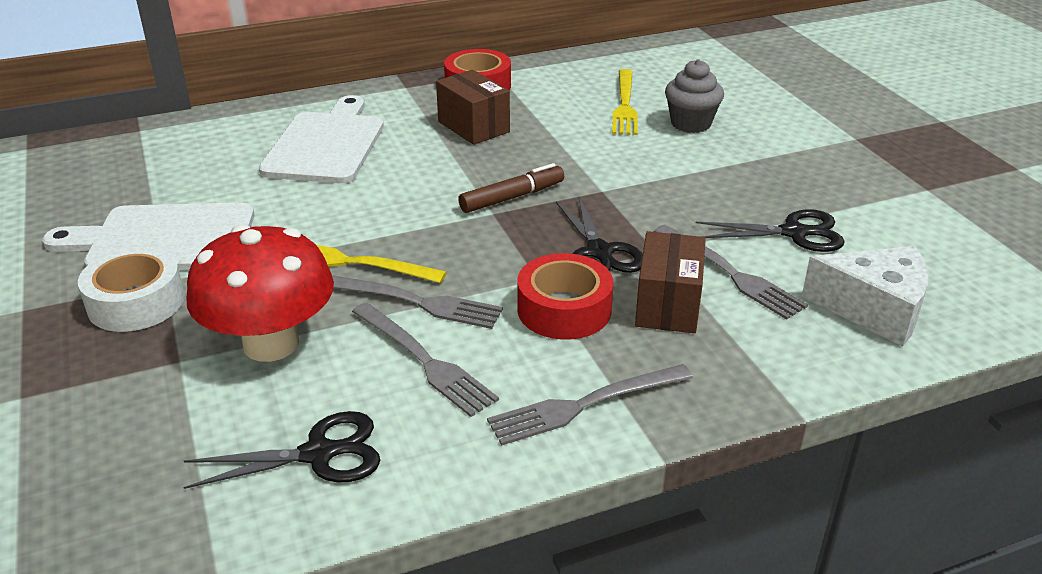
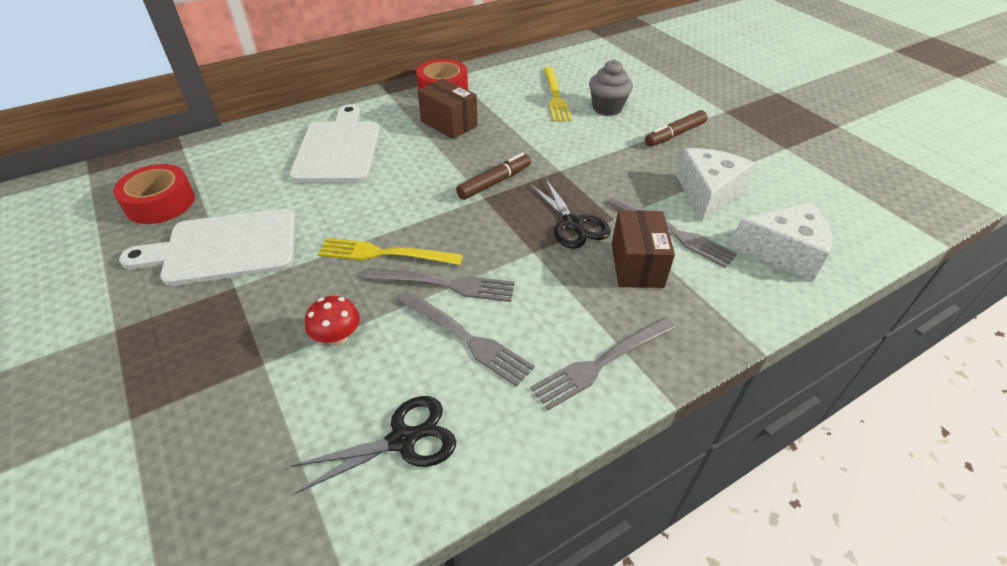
camera: 10 degrees left, 10 degrees up
(136, 302) = (214, 311): white tape -> none
(271, 343) = (337, 337): red mushroom -> red mushroom, size x0.46
(564, 309) = (561, 278): red tape -> red tape (160, 203)
(773, 161) = (674, 134): none -> brown marker
(794, 233) = (707, 193): black scissors -> white cheese

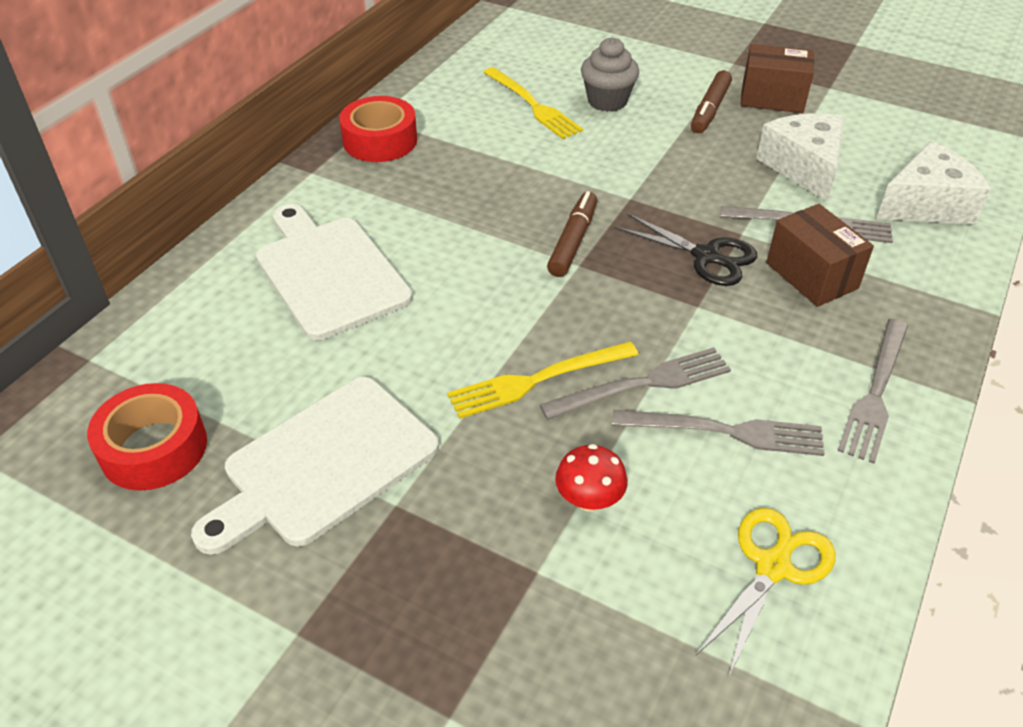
camera: 30 degrees left, 0 degrees up
(402, 440) = (773, 566): black scissors -> yellow scissors
(449, 124) = (439, 186): brown box -> brown box (772, 98)

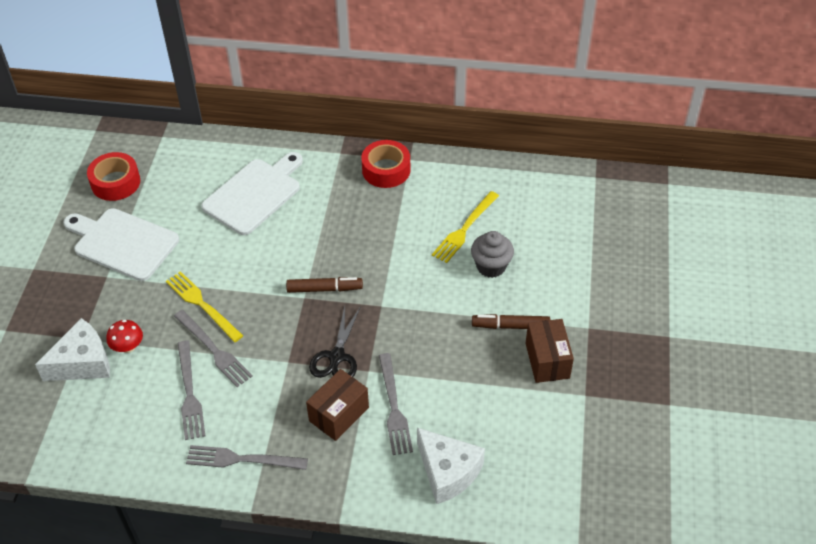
camera: 70 degrees right, 5 degrees up
(773, 566) = (106, 428): yellow scissors -> none
(803, 167) = (461, 393): white cheese -> white cheese (83, 362)

